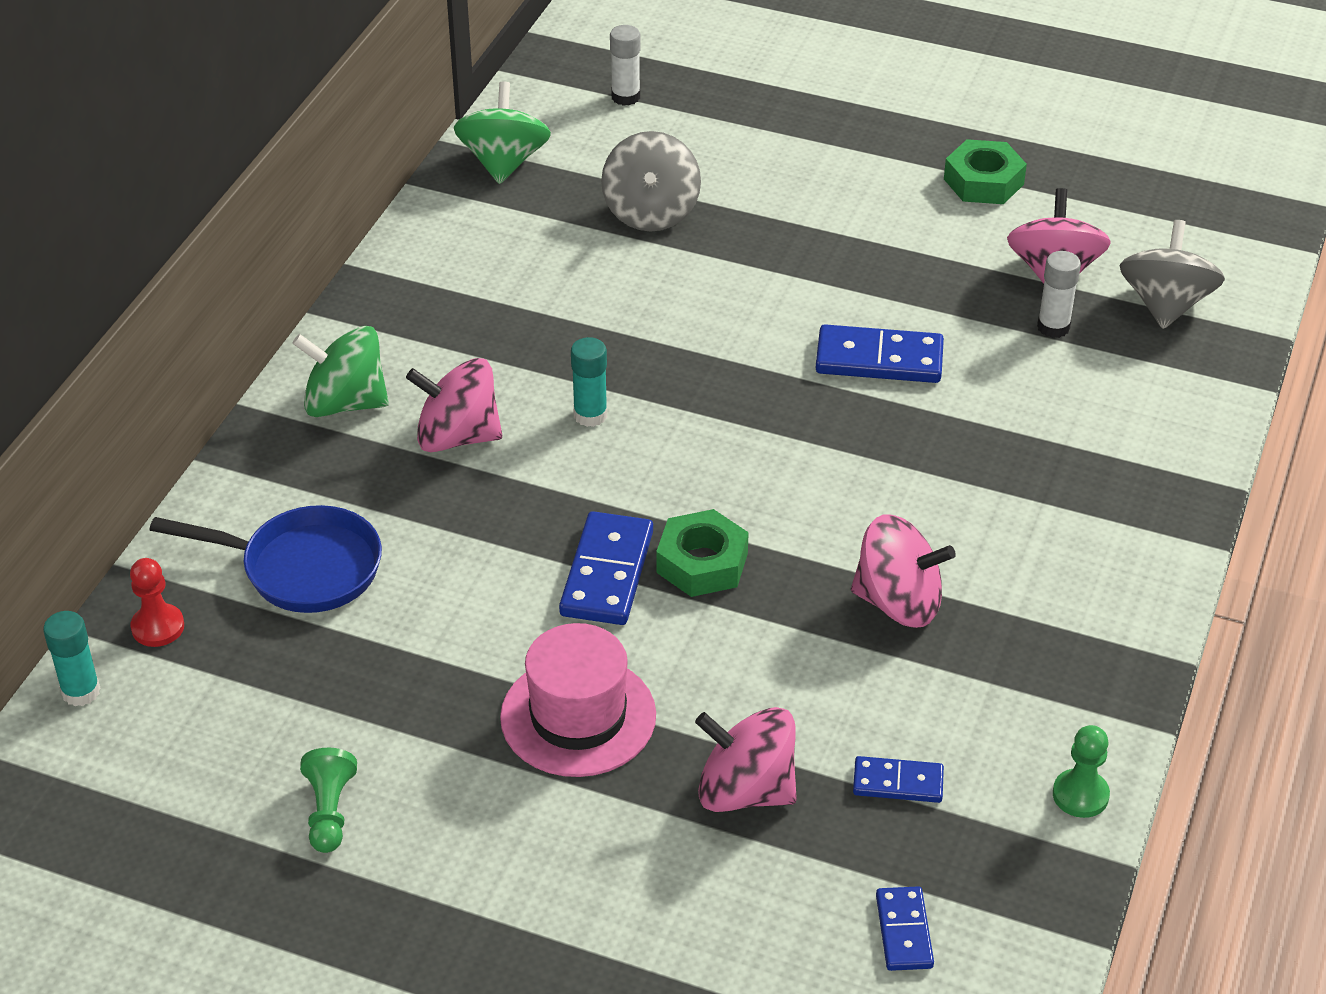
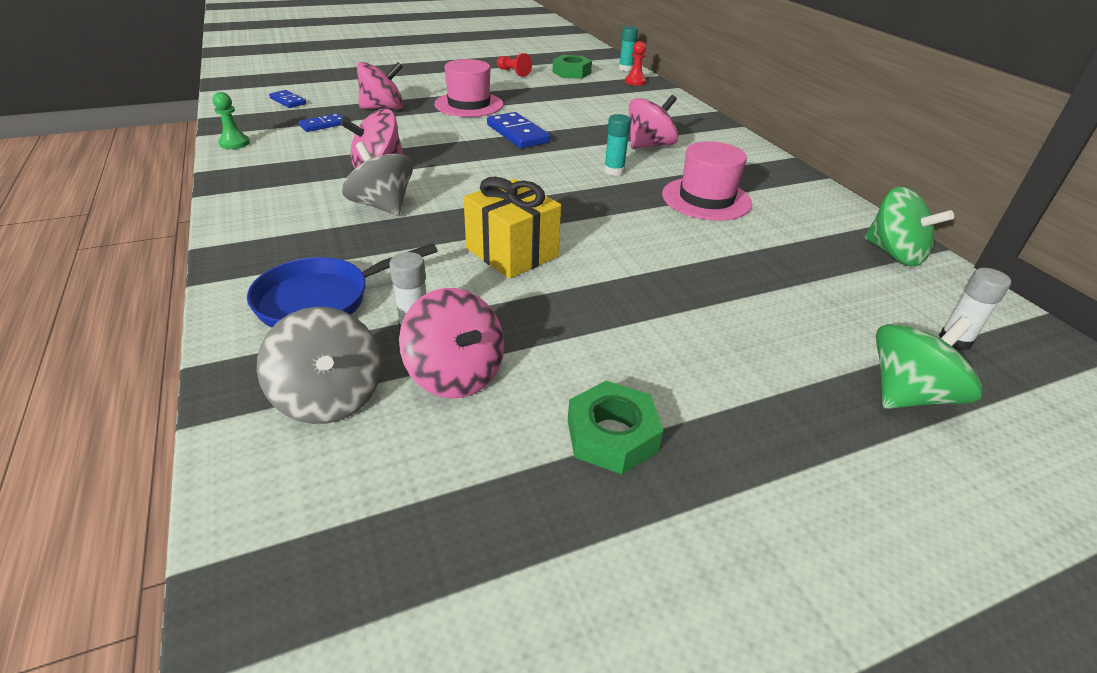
camera: 135 degrees right, 5 degrees down
(302, 568) = (623, 102): blue pan -> blue pan (322, 300)
(329, 812) = (513, 72): green pawn -> red pawn
(345, 403) = (710, 138): green spinning top -> green spinning top (908, 394)
(557, 313) = (706, 199): none -> pink hat
(651, 212) = (771, 268): grey spinning top -> grey spinning top (382, 206)
(702, 563) = (484, 148): green nut -> green nut (571, 73)
(879, 359) = (512, 253): blue domino -> yellow gift

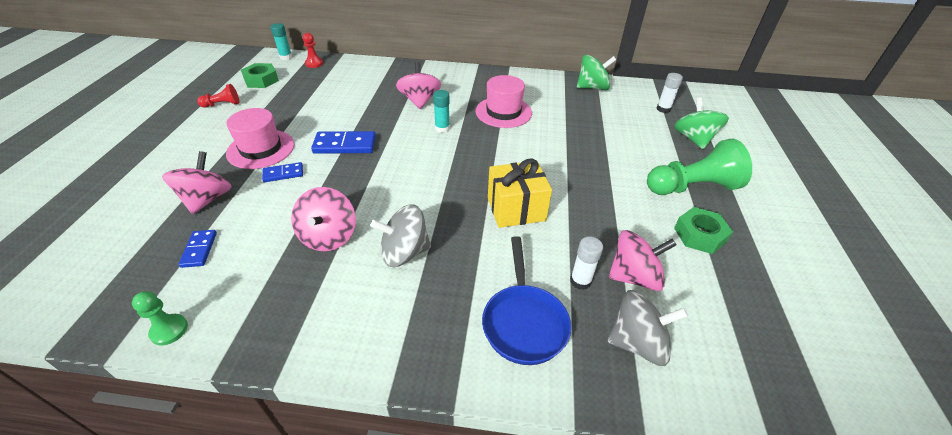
camera: 60 degrees left, 5 degrees up
(288, 101) = (98, 262): blue domino -> blue domino (283, 174)
(742, 410) = (692, 187): none -> green pawn

